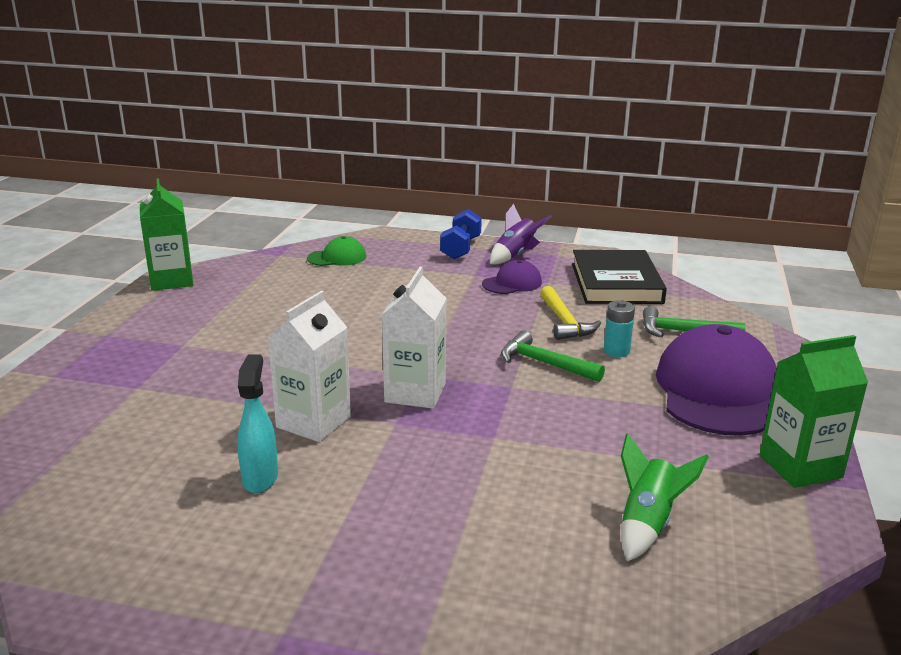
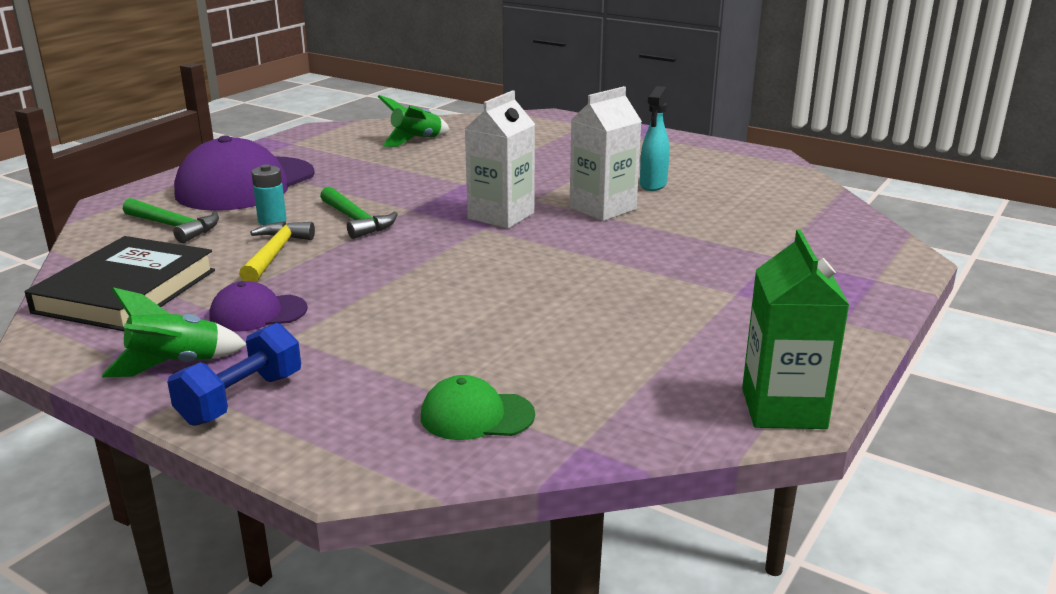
camera: 160 degrees left, 0 degrees up
(515, 255) = (175, 365): purple rocket -> green rocket
(800, 466) = (279, 147): green carton -> none

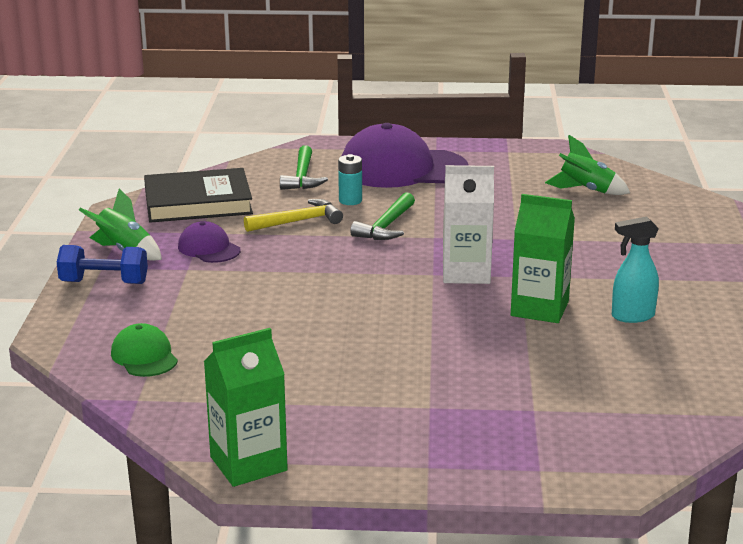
camera: 60 degrees right, 0 degrees up
(602, 208) = (539, 309): white carton -> green carton

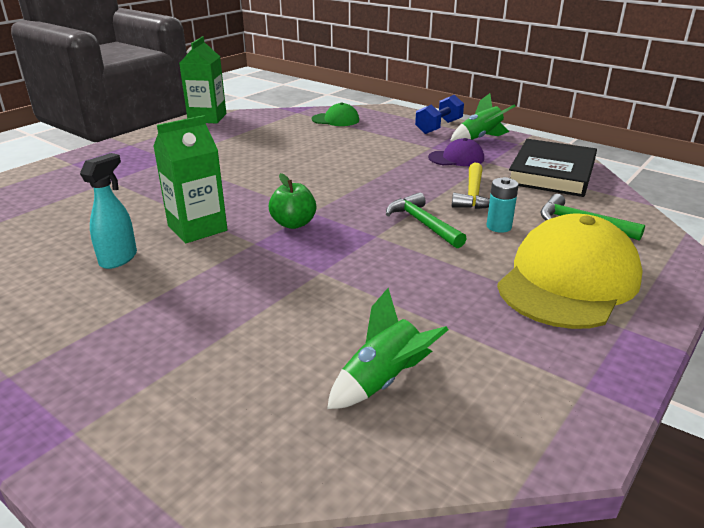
camera: 125 degrees right, 5 degrees up
(402, 168) = (568, 280): purple cap -> yellow cap
(466, 273) = (293, 224): white carton -> green apple

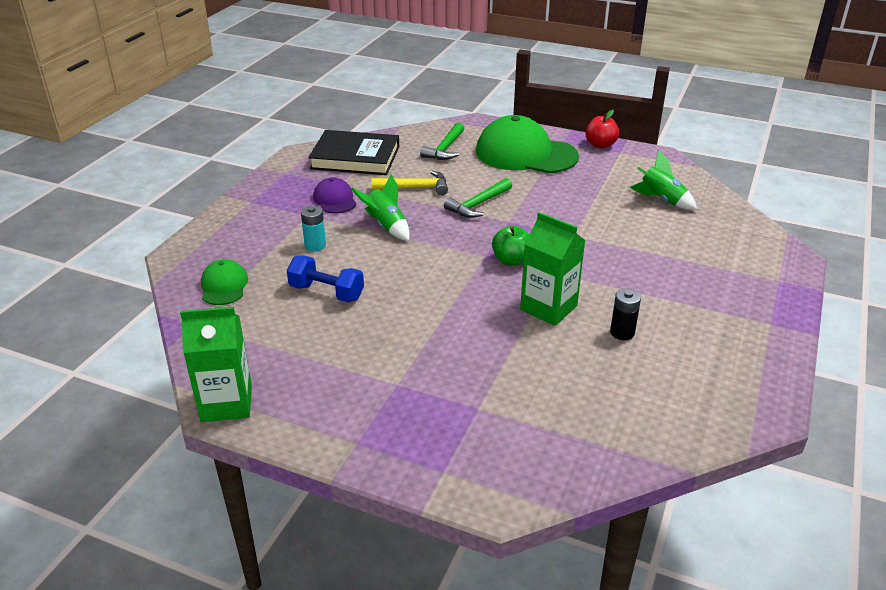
camera: 105 degrees left, 5 degrees up
(119, 258) = (622, 333): turquoise spray bottle -> black battery
(438, 127) = (243, 215): blue dumbbell -> blue dumbbell (326, 292)
(480, 138) = (275, 191): green rocket -> green rocket (386, 226)
(499, 227) = (466, 176): turquoise battery -> turquoise battery (315, 246)
(568, 280) = (525, 154): yellow cap -> green cap
(615, 368) = (600, 145): none -> red apple

